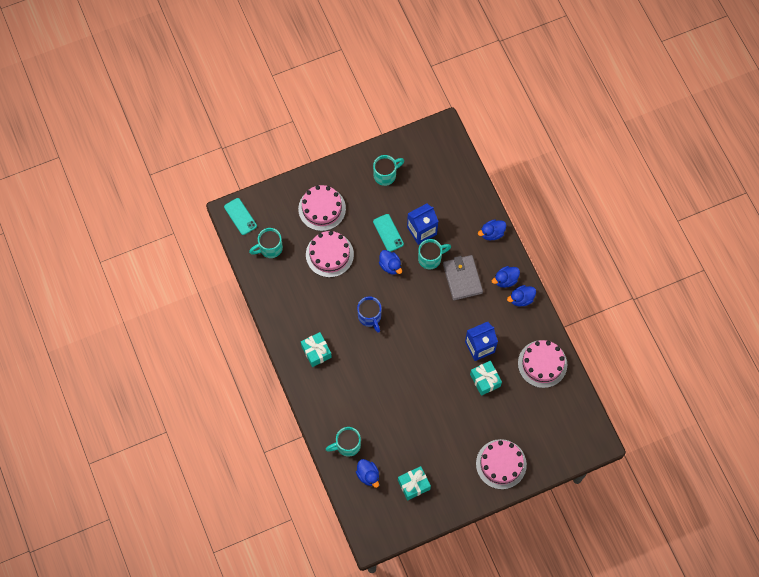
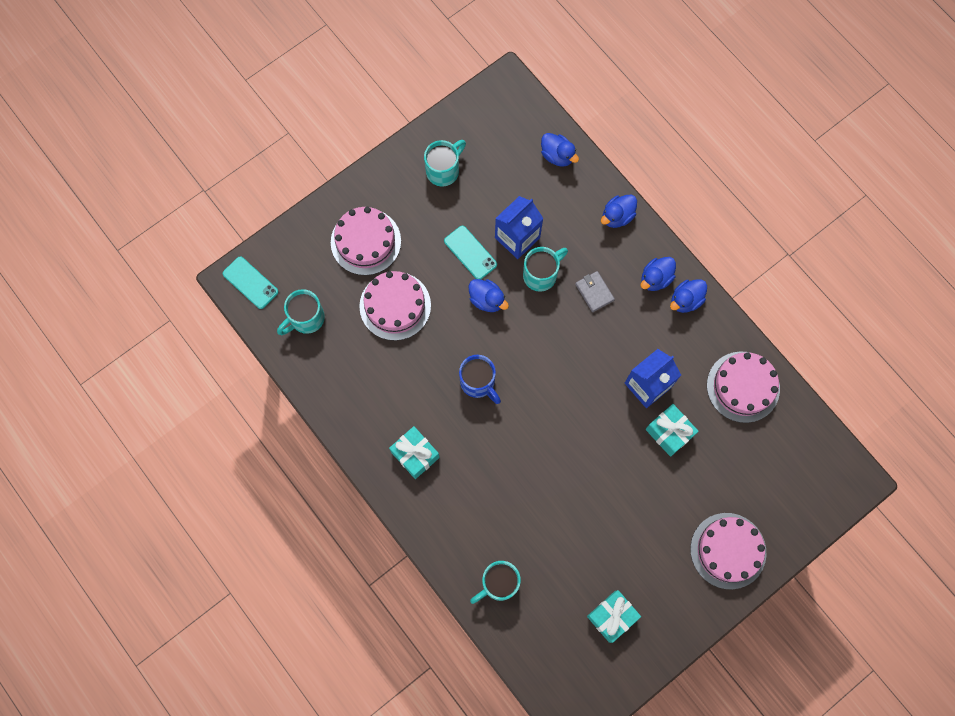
camera: 15 degrees left, 5 degrees up
(368, 475) = (541, 620): blue duck -> blue duck (557, 155)
(462, 278) = (594, 292): grey wallet -> grey wallet, size x0.57

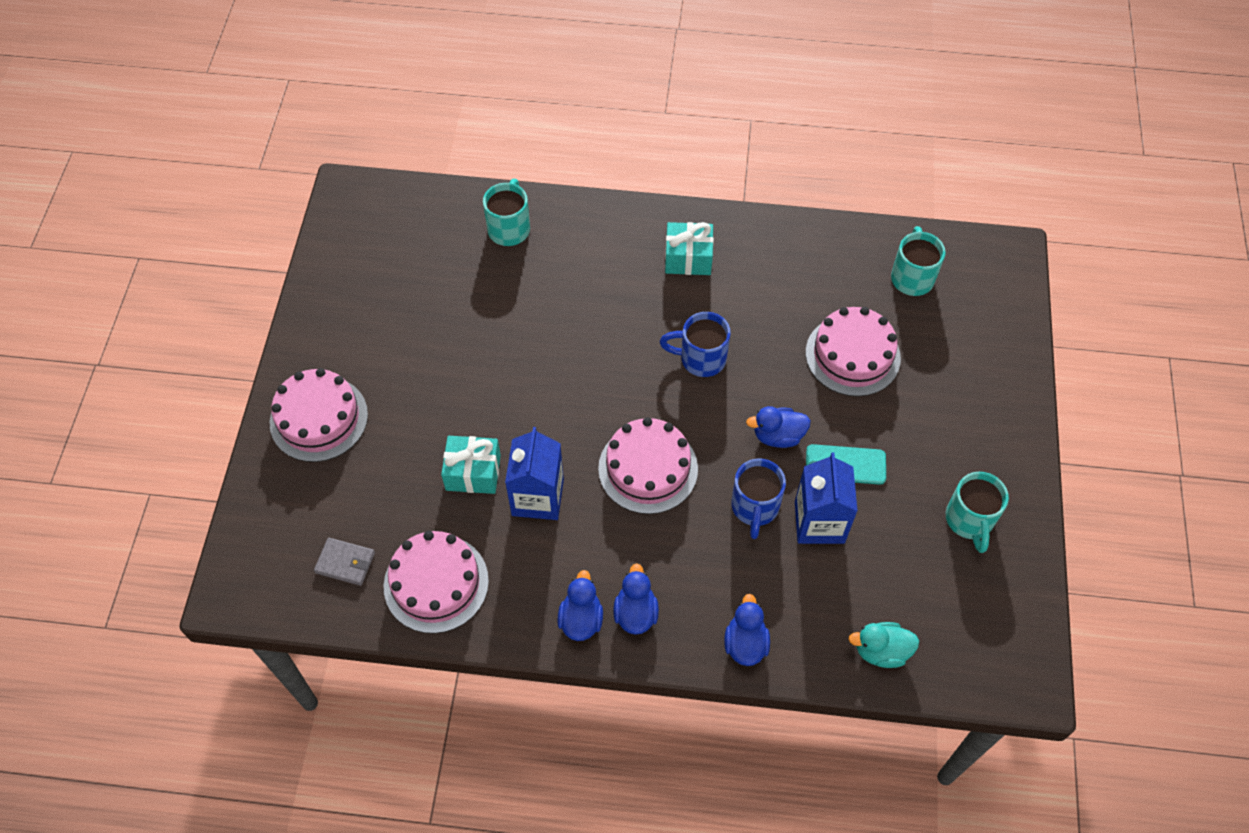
camera: 135 degrees right, 15 degrees down
(250, 282) = (995, 263): turquoise phone -> none
(366, 241) = (950, 385): pink cake -> pink cake (648, 468)
(541, 274) = (754, 508): turquoise mug -> blue mug
(557, 155) = (881, 651): blue duck -> turquoise duck
(594, 292) = (684, 539): grey wallet -> grey wallet (345, 563)
(612, 616) = (383, 282): turquoise gift -> none

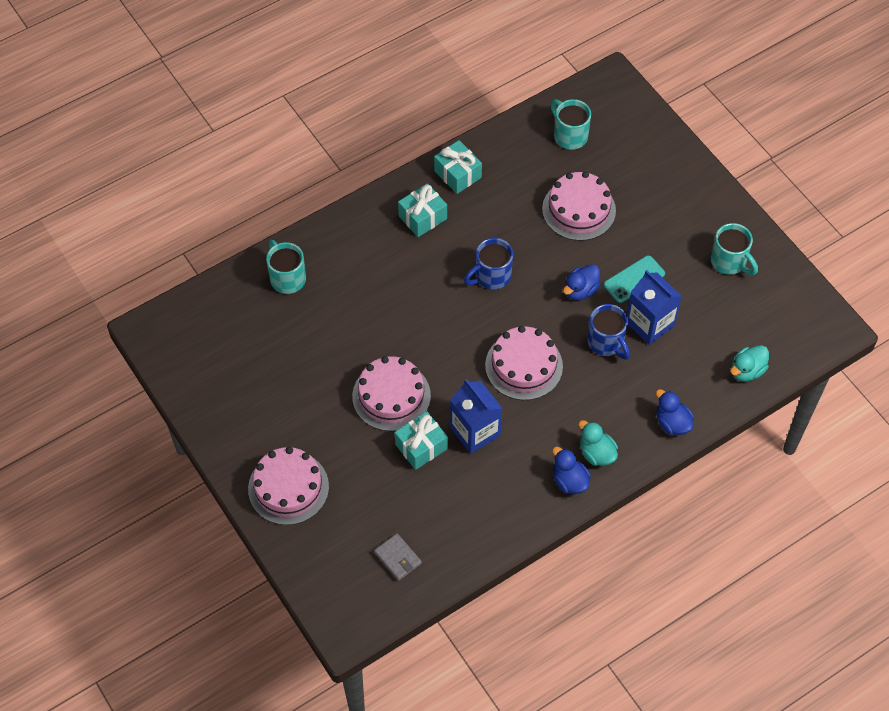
camera: 40 degrees left, 0 degrees up
(345, 563) = (398, 558): grey wallet -> grey wallet turned 75 degrees clockwise
(436, 583) = (465, 526): pink cake -> pink cake (391, 396)
(635, 613) = (596, 453): blue duck -> turquoise duck
(761, 241) = (457, 174): none -> turquoise gift

